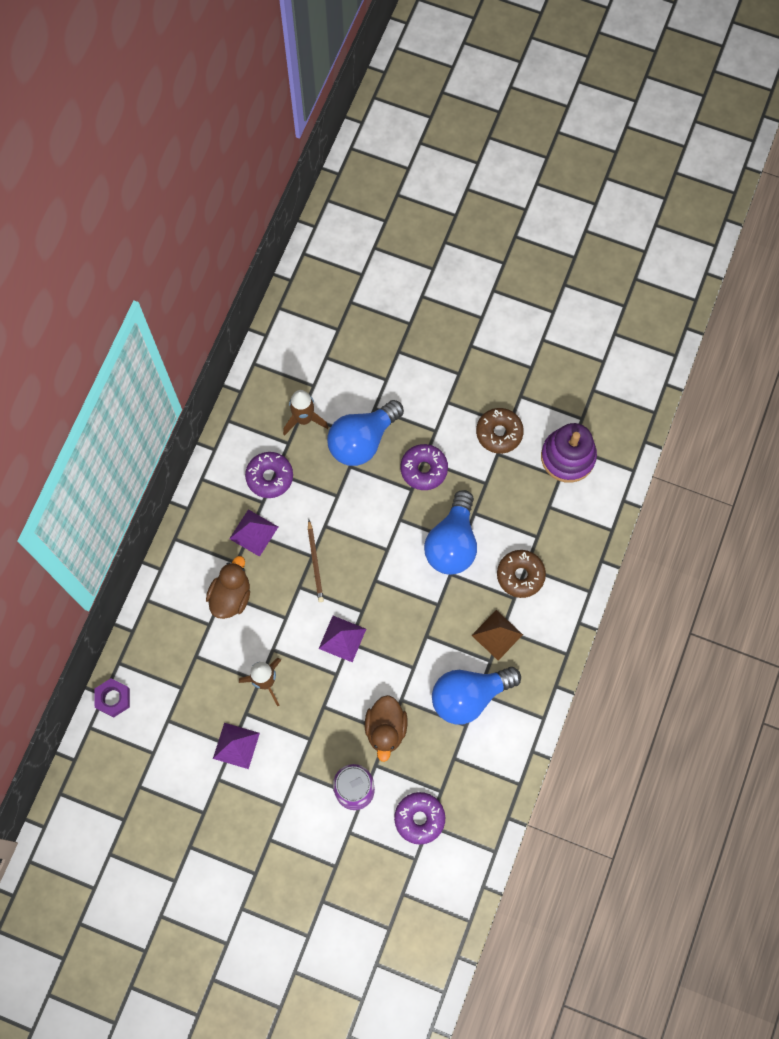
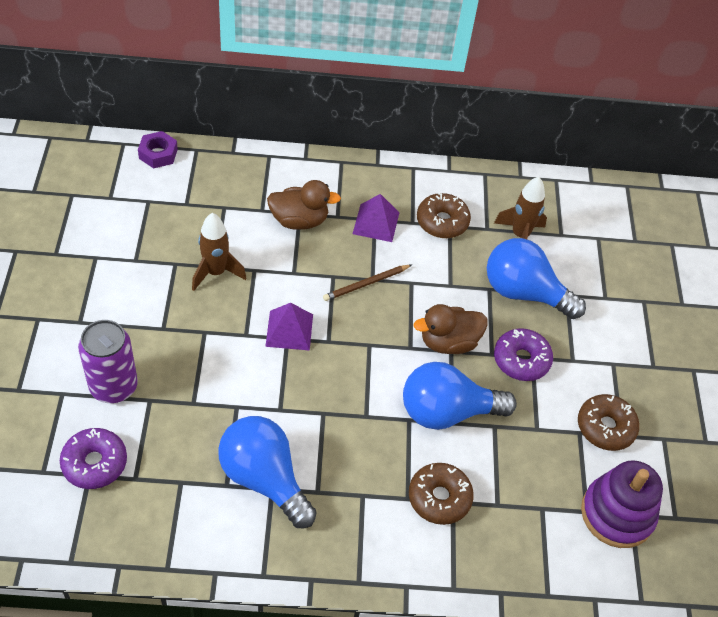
camera: 65 degrees right, 20 degrees down
(236, 745) = (137, 264): purple pyramid -> none
(269, 477) = (442, 222): purple donut -> brown donut
(385, 729) = (196, 399): brown duck -> brown duck (448, 342)
(497, 635) = (353, 491): brown pyramid -> none

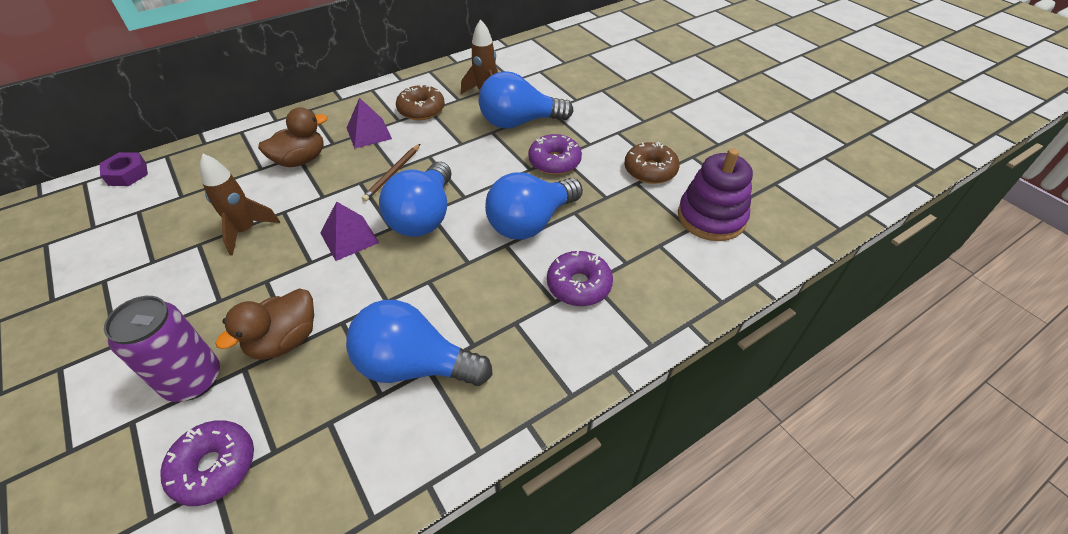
camera: 30 degrees left, 5 degrees down
(361, 347) = (423, 216): none -> blue light bulb
(439, 498) = (579, 285): brown donut -> purple donut
(448, 342) = (491, 178): brown duck -> brown duck (284, 340)

